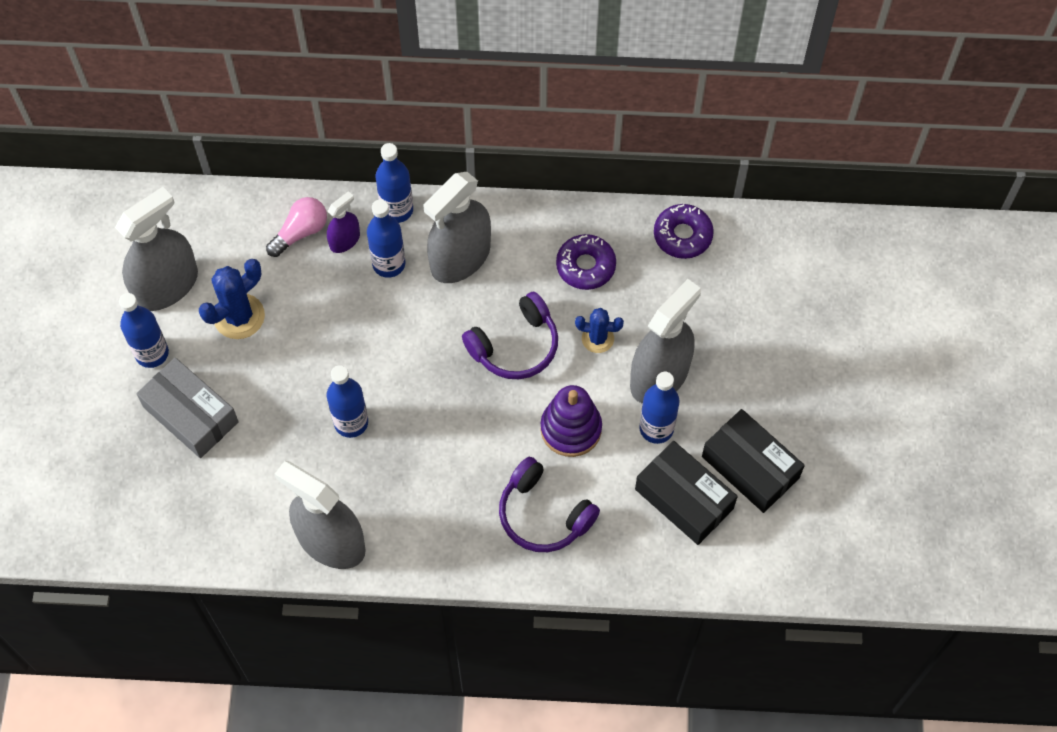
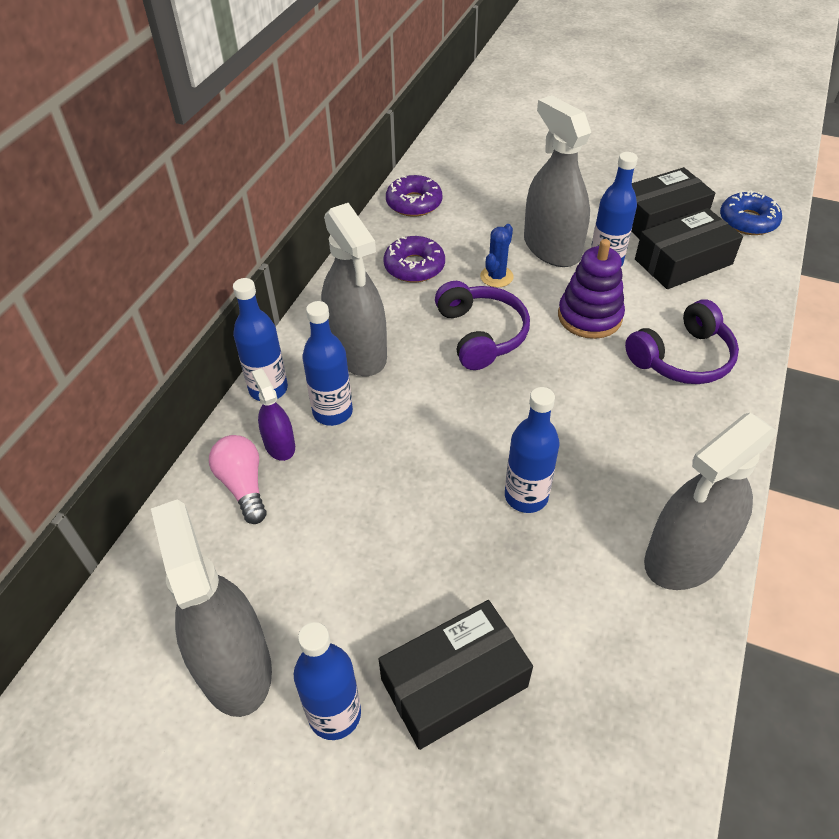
camera: 70 degrees left, 15 degrees down
(191, 414) = (454, 683): grey box -> black box
(239, 316) = (328, 583): blue cactus -> none
(779, 554) = (748, 221): none -> blue donut

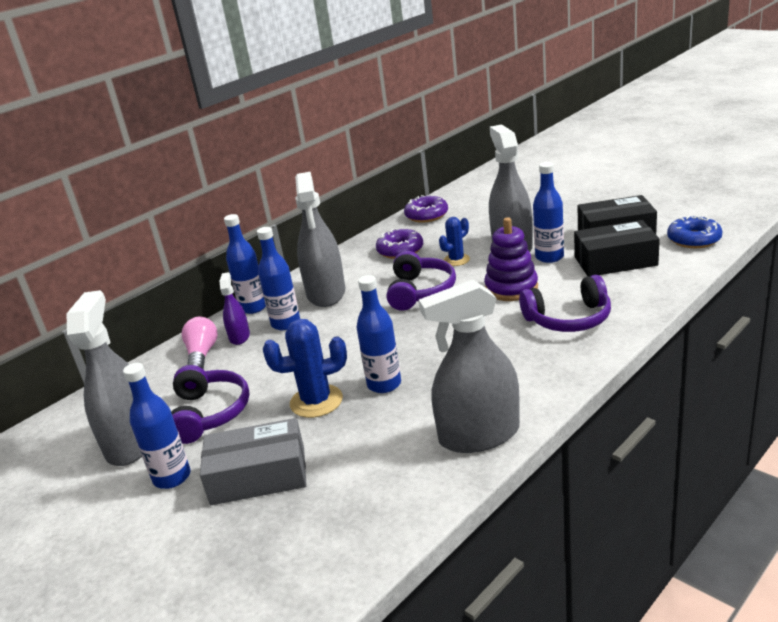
camera: 25 degrees right, 20 degrees down
(319, 589) = (209, 413): none -> purple headphones
(454, 683) = (258, 476): black box -> grey box
(455, 540) = (316, 401): none -> blue cactus

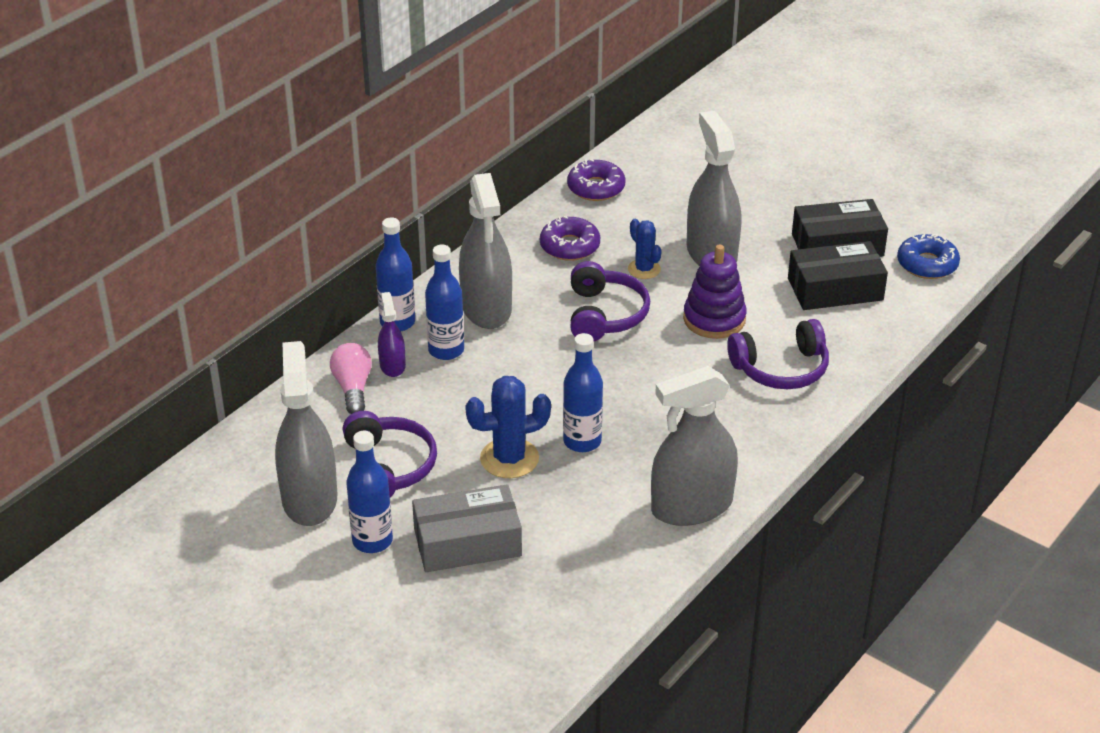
camera: 10 degrees left, 10 degrees up
(456, 260) = (644, 269): blue cactus -> blue cactus turned 75 degrees counterclockwise
(549, 257) = (757, 275): blue bottle -> none

